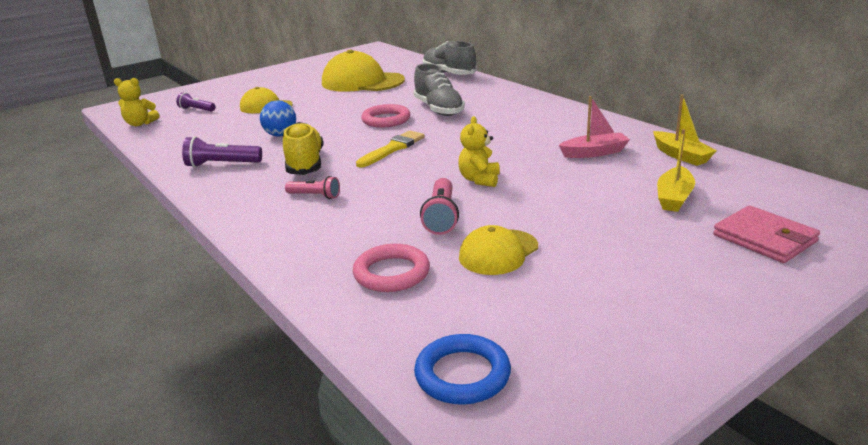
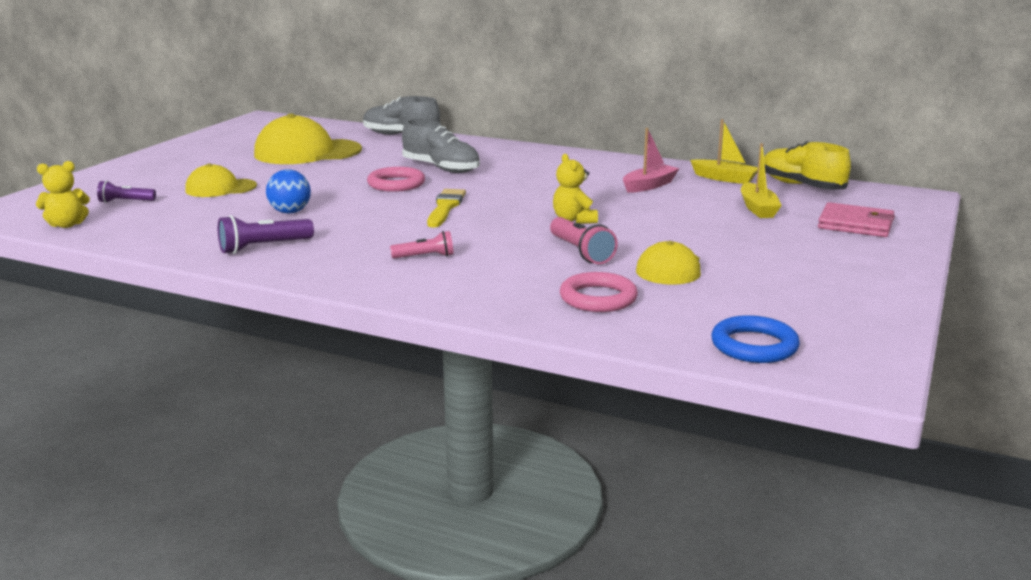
camera: 30 degrees left, 5 degrees down
(305, 164) = (366, 233): yellow shoe -> yellow shoe (801, 186)

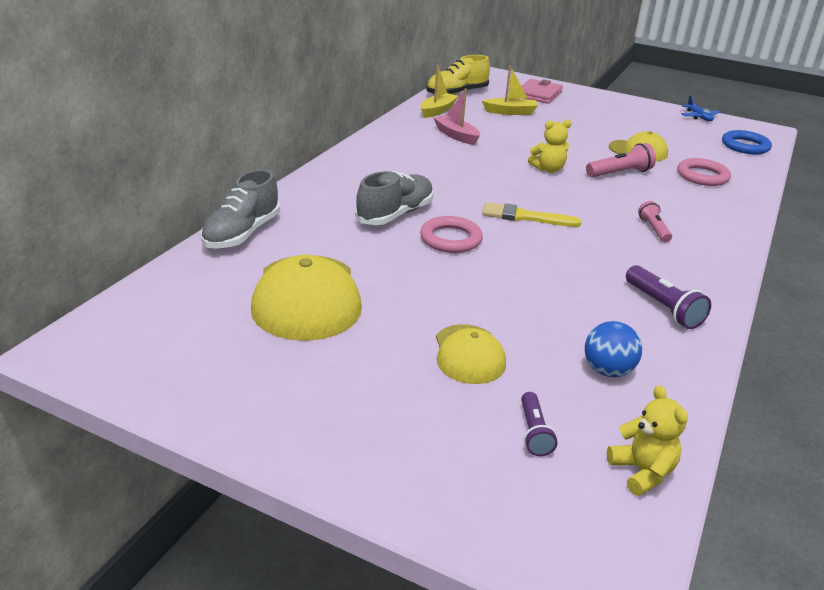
camera: 90 degrees left, 10 degrees up
(290, 212) = (553, 298): blue ball -> blue ball (607, 370)
(877, 325) = (699, 117): none -> blue plane

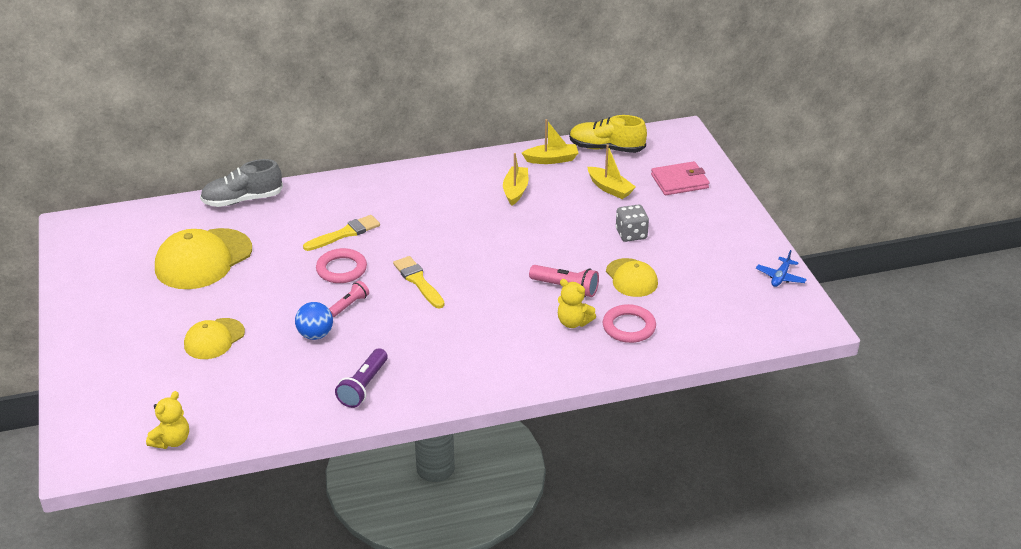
camera: 50 degrees right, 5 degrees up
(395, 214) = (345, 233): grey shoe -> yellow brush
(456, 136) = (515, 191): pink boat -> yellow boat
(534, 432) = (166, 392): purple flashlight -> none
(548, 169) = (519, 255): yellow teddy bear -> yellow teddy bear (573, 322)
(580, 129) = (631, 234): none -> grey dice
(607, 370) = (257, 393): blue ball -> blue ball (315, 335)
(653, 229) = (482, 340): pink flashlight -> pink flashlight (349, 305)
(745, 146) = (746, 325): blue ring -> none

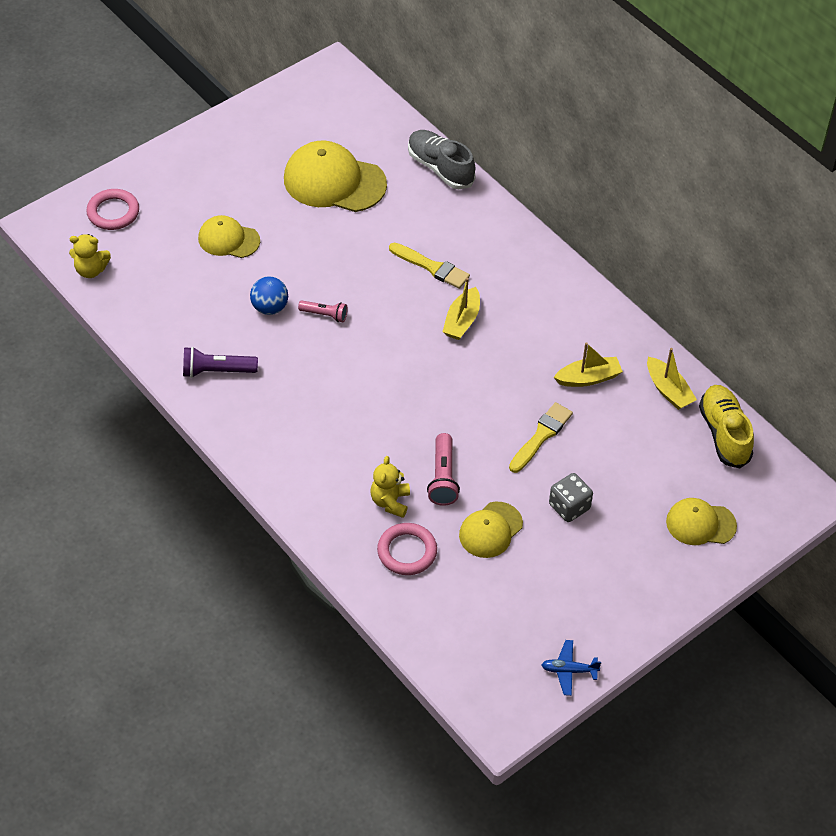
camera: 65 degrees right, 15 degrees up
(341, 269) = (374, 287): pink ring -> pink ring (113, 212)
(418, 281) = (388, 353): yellow brush -> yellow brush (541, 436)
(610, 188) = (645, 461): yellow boat -> yellow boat (462, 321)
(679, 181) = (700, 524): pink wallet -> yellow cap

